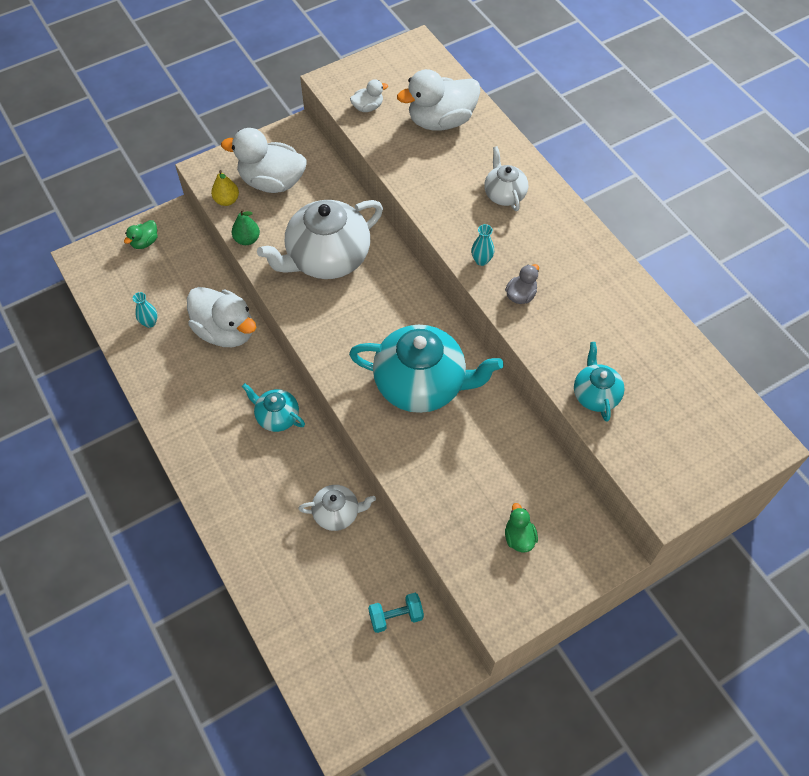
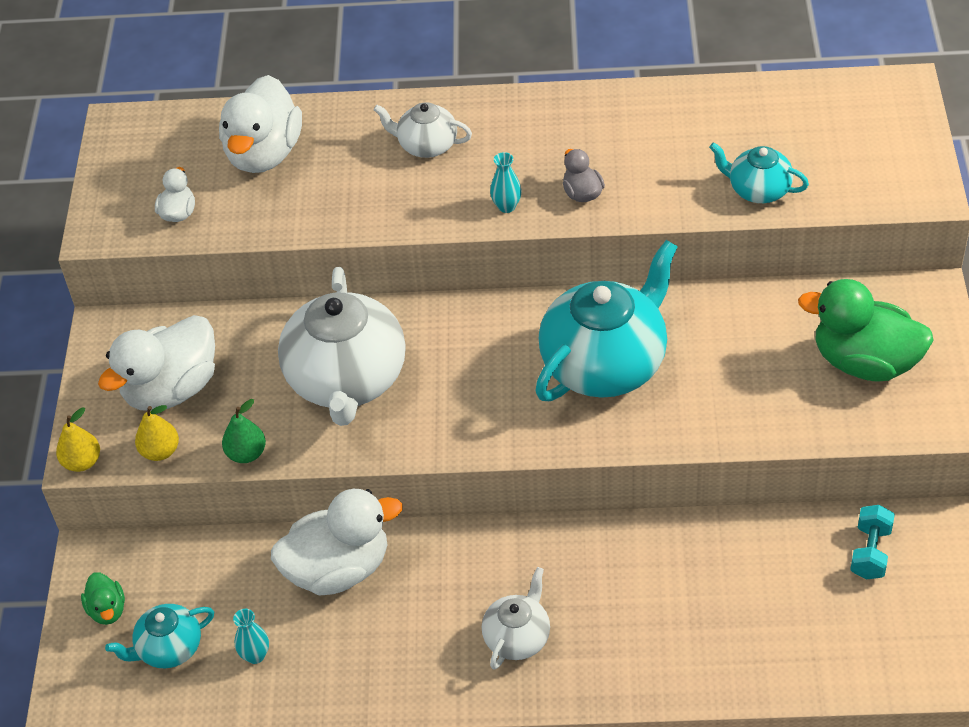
camera: 55 degrees left, 10 degrees down
(200, 171) = (82, 462): none -> yellow pear
(277, 416) = (515, 563): turquoise teapot -> turquoise teapot (169, 648)
(337, 513) = (698, 555): white teapot -> white teapot (517, 637)
(519, 537) = (864, 362): green duck -> green duck, size x2.11

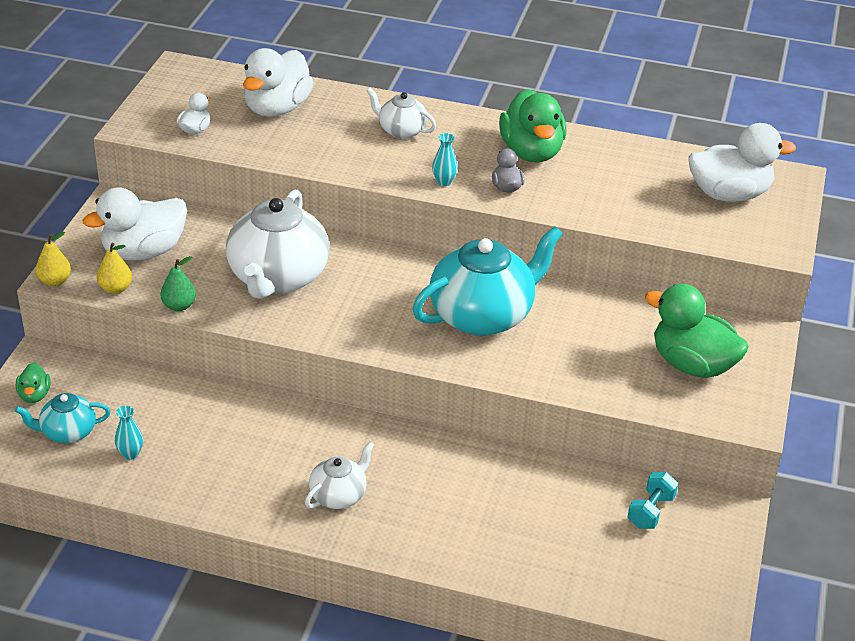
camera: 10 degrees right, 10 degrees down
(338, 569) = (221, 413): white duck -> white duck (729, 194)
(591, 134) = (531, 152): none -> green duck
(758, 190) = (646, 216): turquoise teapot -> none

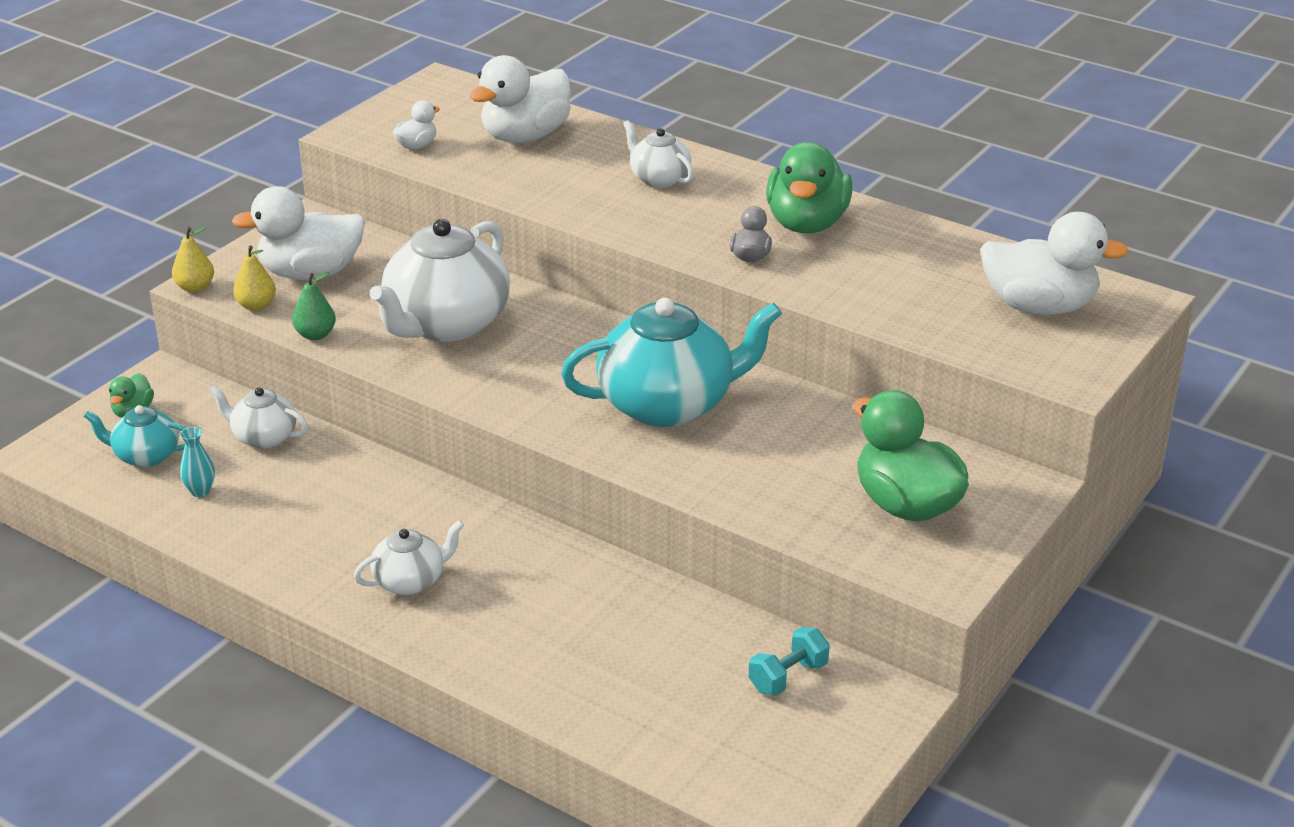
camera: 20 degrees right, 5 degrees down
(156, 397) = (264, 437): none -> white teapot
(444, 182) = (676, 240): turquoise vase -> none

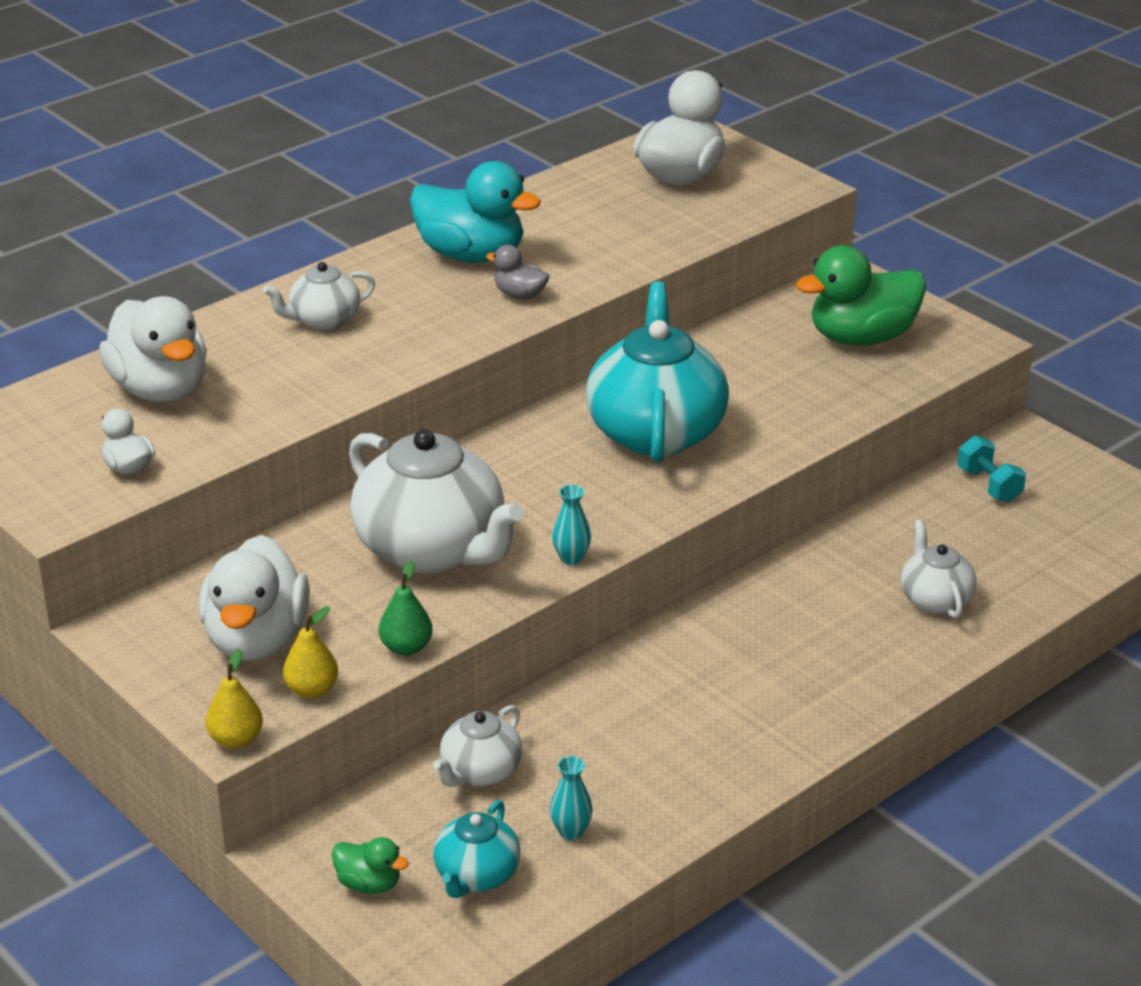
camera: 75 degrees left, 0 degrees up
(410, 581) = (792, 686): white teapot -> white teapot (935, 599)
(455, 389) = (571, 558): none -> turquoise vase
(807, 223) = (471, 255): green duck -> turquoise duck

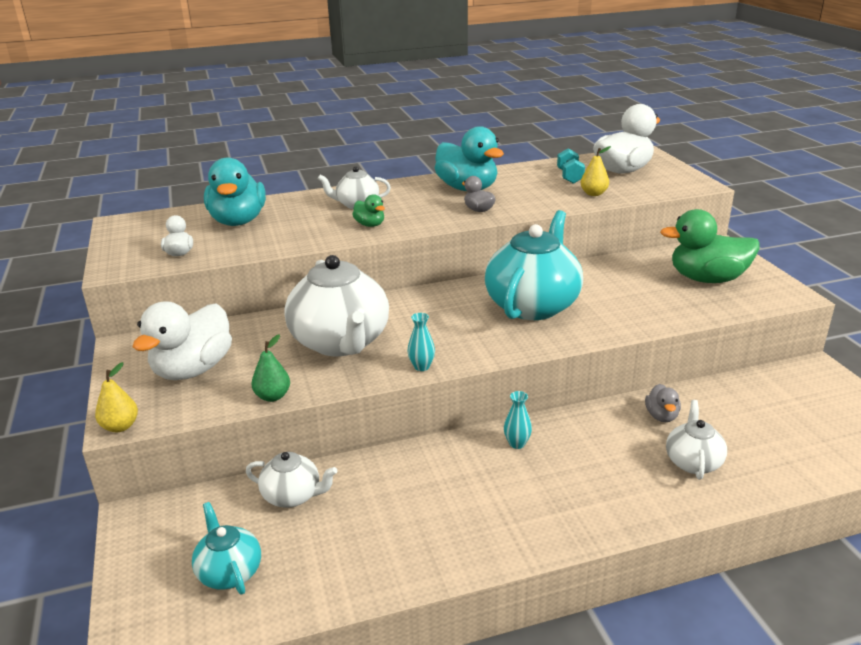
camera: 25 degrees right, 5 degrees down
(160, 389) = (238, 221): white duck -> turquoise duck
(312, 690) = (193, 408): yellow pear -> yellow pear (593, 194)
(369, 884) = (159, 554): green duck -> green duck (370, 225)
(476, 876) = (229, 572): turquoise teapot -> turquoise teapot turned 105 degrees clockwise
(480, 772) = (293, 496): white teapot -> white teapot turned 135 degrees counterclockwise
(571, 831) = (317, 559): turquoise vase -> turquoise vase (517, 444)
(871, 549) = (661, 416): none -> grey duck
(989, 485) = (773, 393): turquoise dumbbell -> turquoise dumbbell (569, 177)

